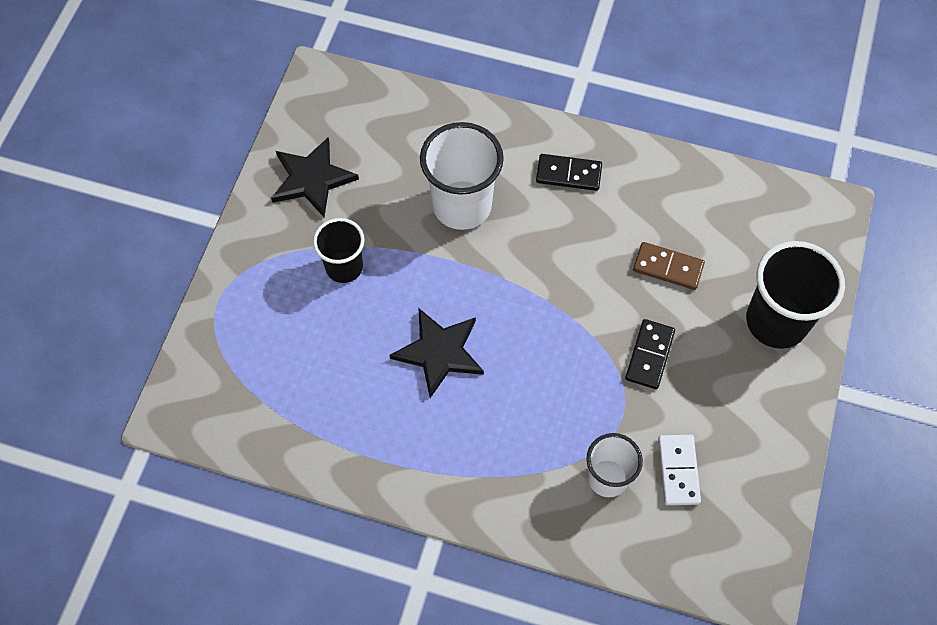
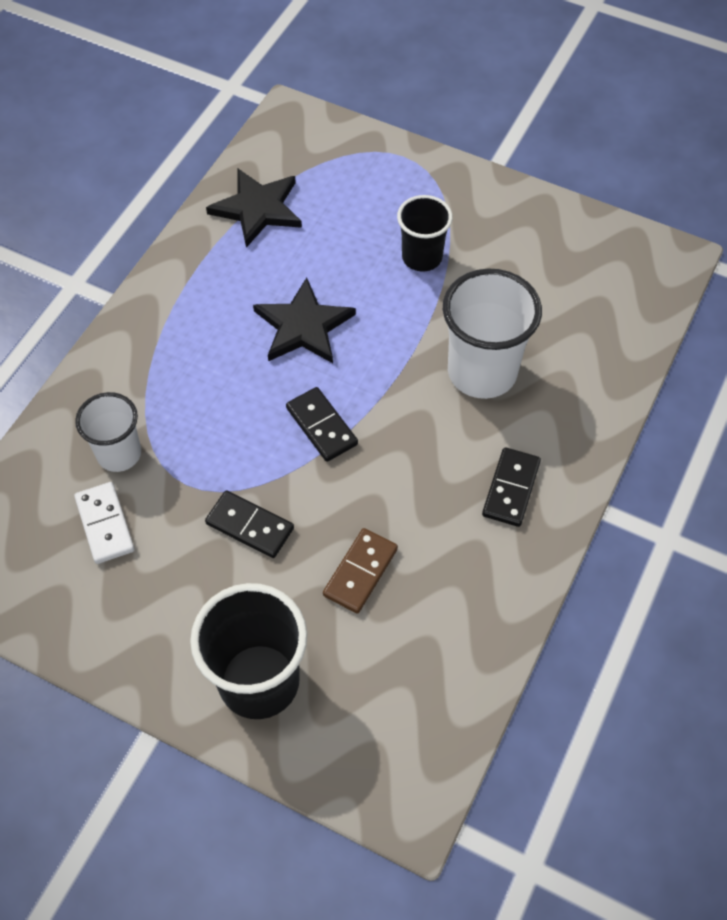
camera: 100 degrees right, 5 degrees down
(312, 179) = (536, 241): black star -> black star (258, 209)
(542, 318) = (321, 426): none -> black domino
(678, 471) = (105, 524): white domino -> white domino turned 60 degrees clockwise

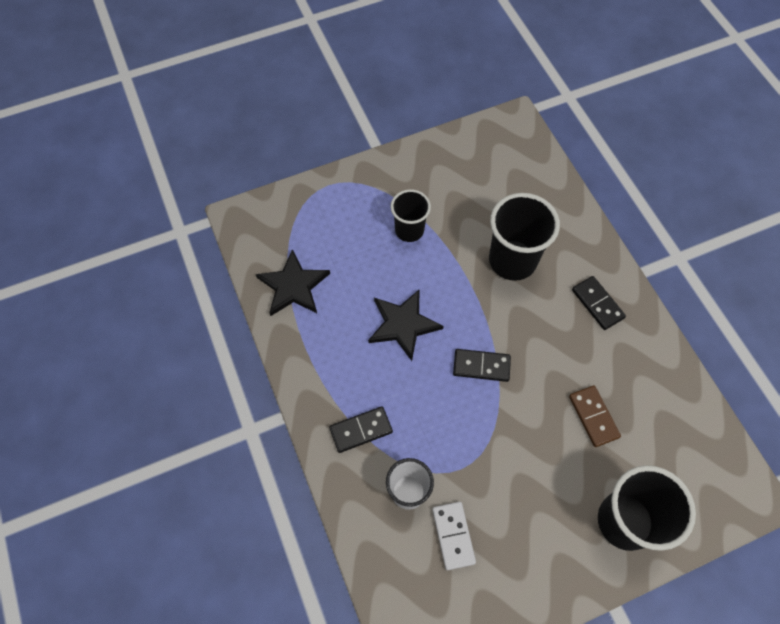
camera: 50 degrees left, 5 degrees up
(105, 524) = (453, 535): white domino -> white domino turned 60 degrees clockwise
(249, 526) = (518, 453): black domino -> black domino (361, 430)
(482, 372) = (512, 260): white cup -> black cup

